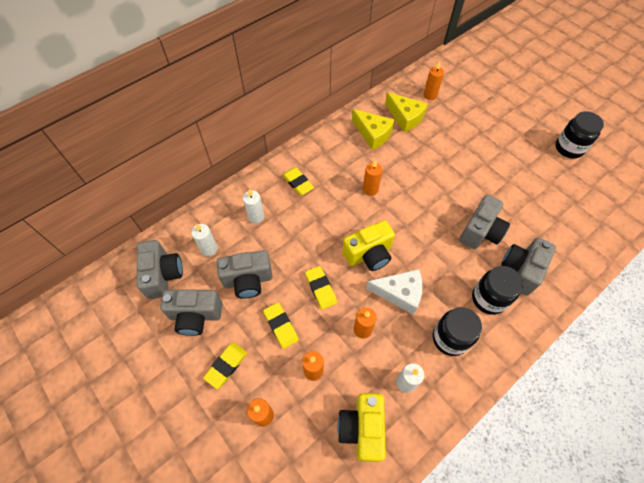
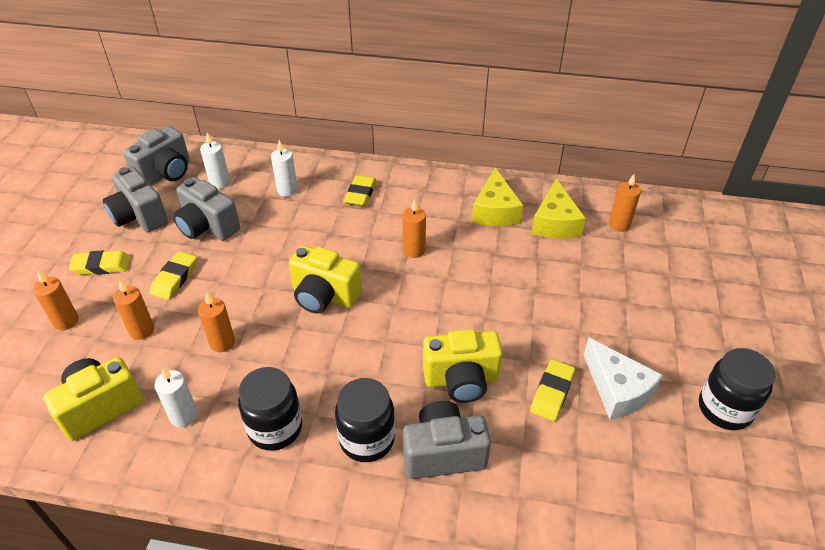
camera: 50 degrees right, 15 degrees down
(321, 288) = (245, 282): yellow eraser -> yellow eraser (552, 392)
(399, 293) = (297, 349): white cheese -> white cheese (617, 390)
(480, 232) = (461, 380): grey camera -> yellow camera

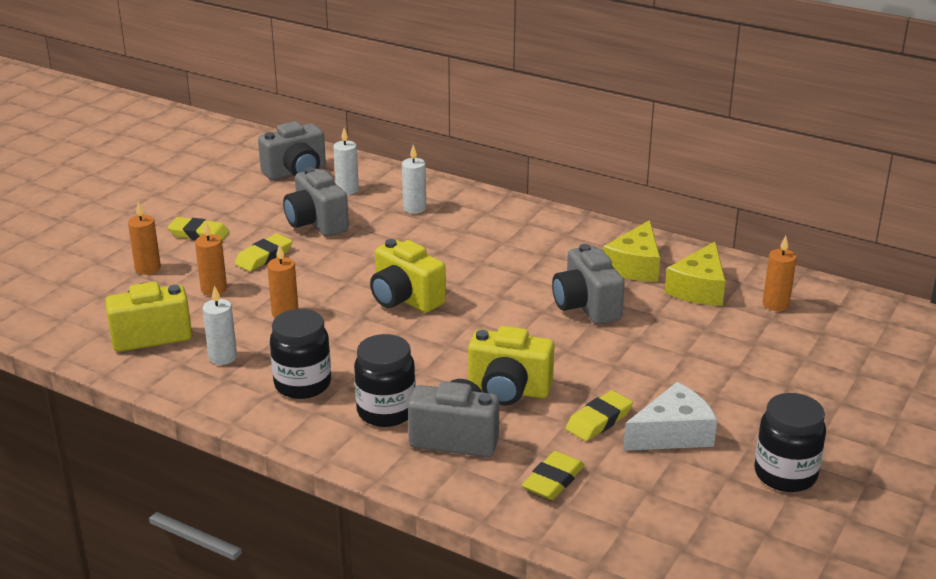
camera: 20 degrees right, 15 degrees down
(139, 217) = (253, 203): grey camera -> grey camera (586, 306)
(360, 194) = (492, 225): yellow eraser -> yellow eraser (553, 480)
(414, 250) = (522, 281): orange candle -> none
(617, 390) = (673, 434): white cheese -> white cheese turned 105 degrees counterclockwise

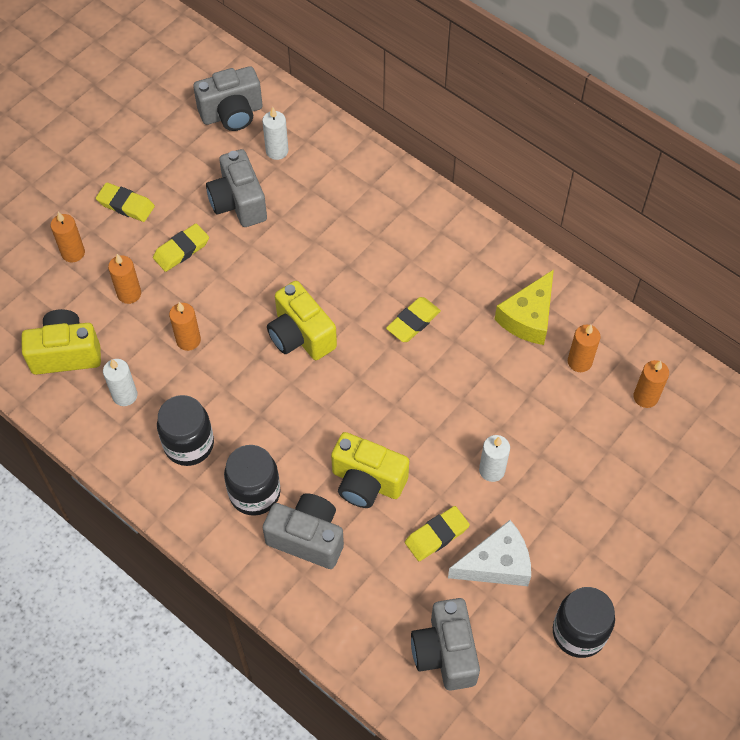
camera: 10 degrees right, 30 degrees up
(414, 208) = (337, 192): white candle -> white candle (492, 470)
(553, 480) = (378, 606): yellow eraser -> yellow eraser (413, 322)
(586, 306) = (466, 372): grey camera -> grey camera (445, 653)
(699, 289) = (579, 362): yellow cheese -> orange candle

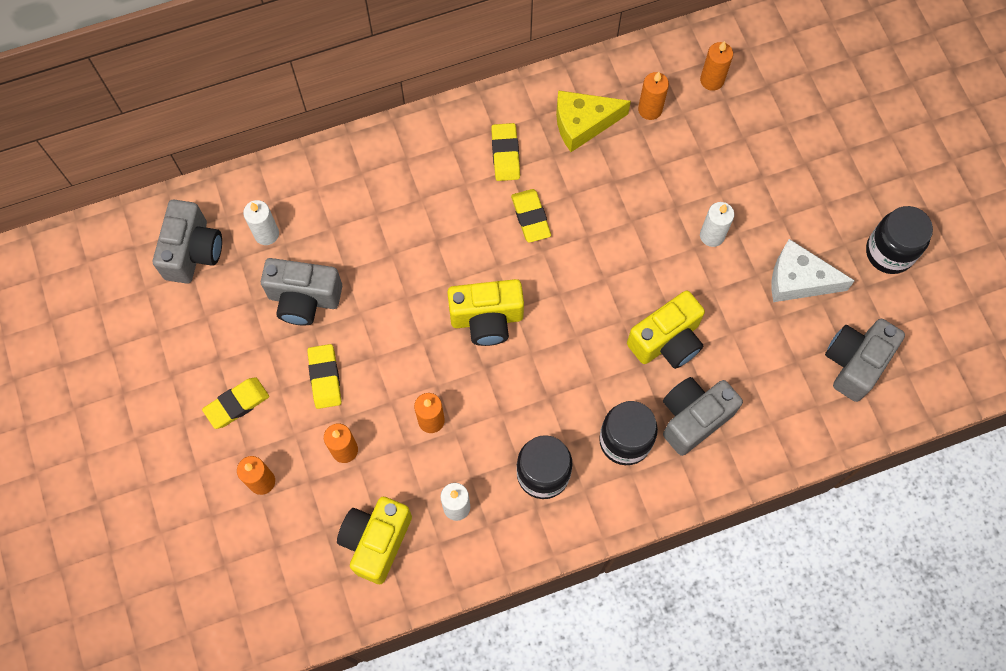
camera: 60 degrees left, 10 degrees up
(436, 535) = (747, 312): yellow eraser -> yellow eraser (505, 154)
(445, 653) = (855, 363): grey camera -> grey camera turned 105 degrees clockwise
(496, 564) = (798, 280): white cheese -> white cheese turned 90 degrees counterclockwise
(528, 317) = (583, 123): yellow cheese -> yellow cheese turned 105 degrees clockwise

